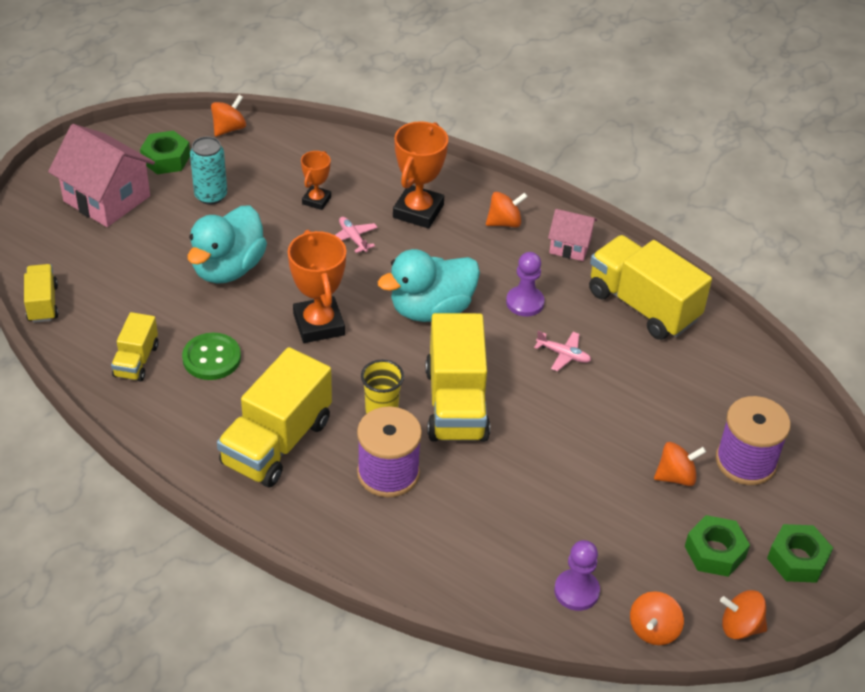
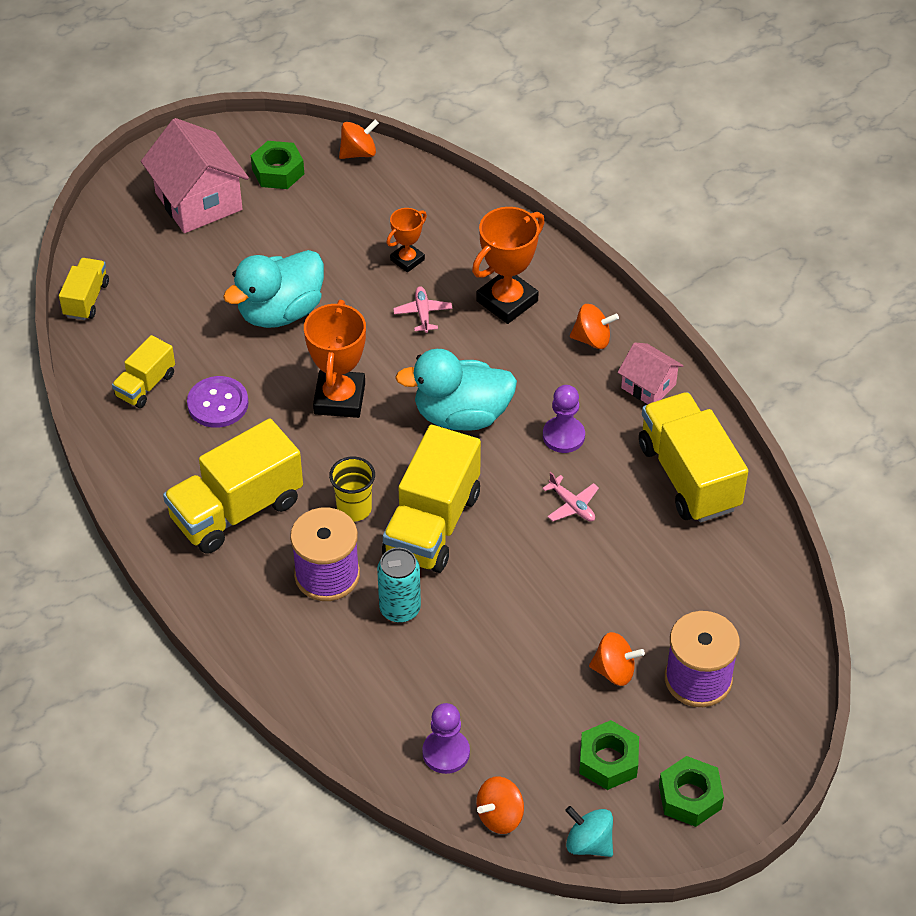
camera: 25 degrees right, 5 degrees up
(211, 196) = (302, 225): turquoise can -> turquoise can (400, 609)
(211, 358) = (218, 404): green button -> purple button
(740, 627) = (589, 843): orange spinning top -> turquoise spinning top

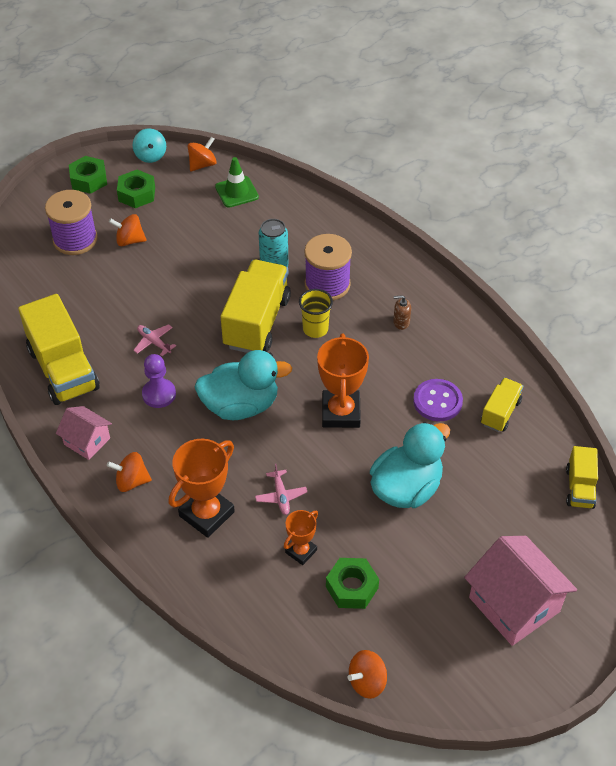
camera: 175 degrees right, 0 degrees up
(236, 510) = (401, 322): yellow truck -> brown soap dispenser
(278, 171) = (445, 649): green nut -> green nut (352, 587)
(446, 752) = (236, 192): purple pawn -> green traffic cone
(589, 843) = (150, 156): turquoise spinning top -> turquoise spinning top turned 45 degrees clockwise

